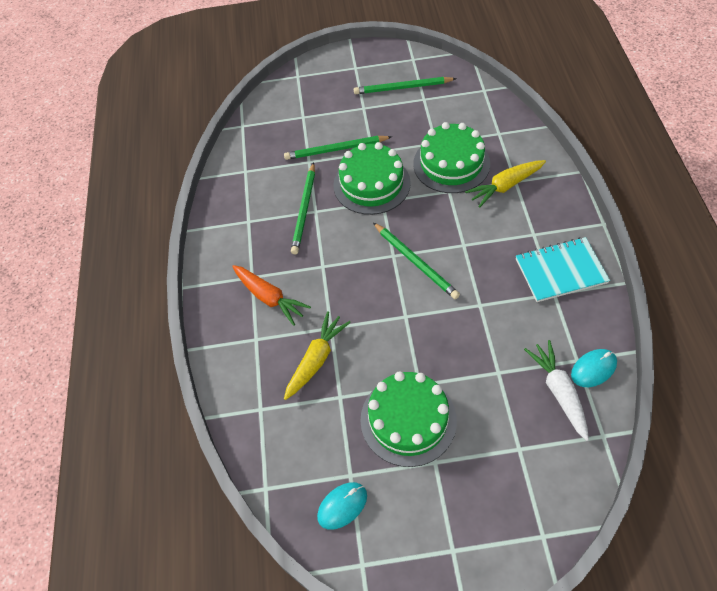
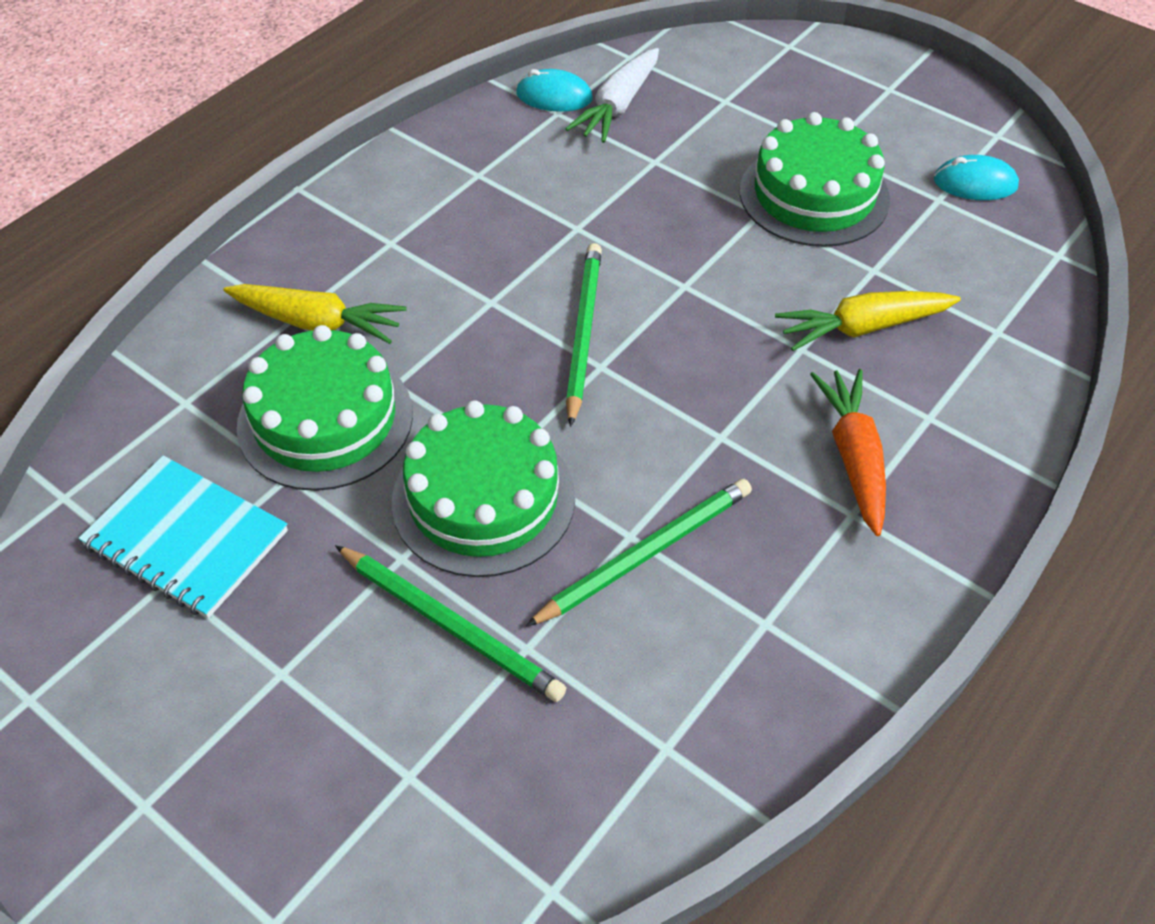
camera: 140 degrees left, 5 degrees down
(403, 88) = (155, 644): green pencil -> none
(560, 271) = (432, 186): turquoise notebook -> turquoise notebook (186, 539)

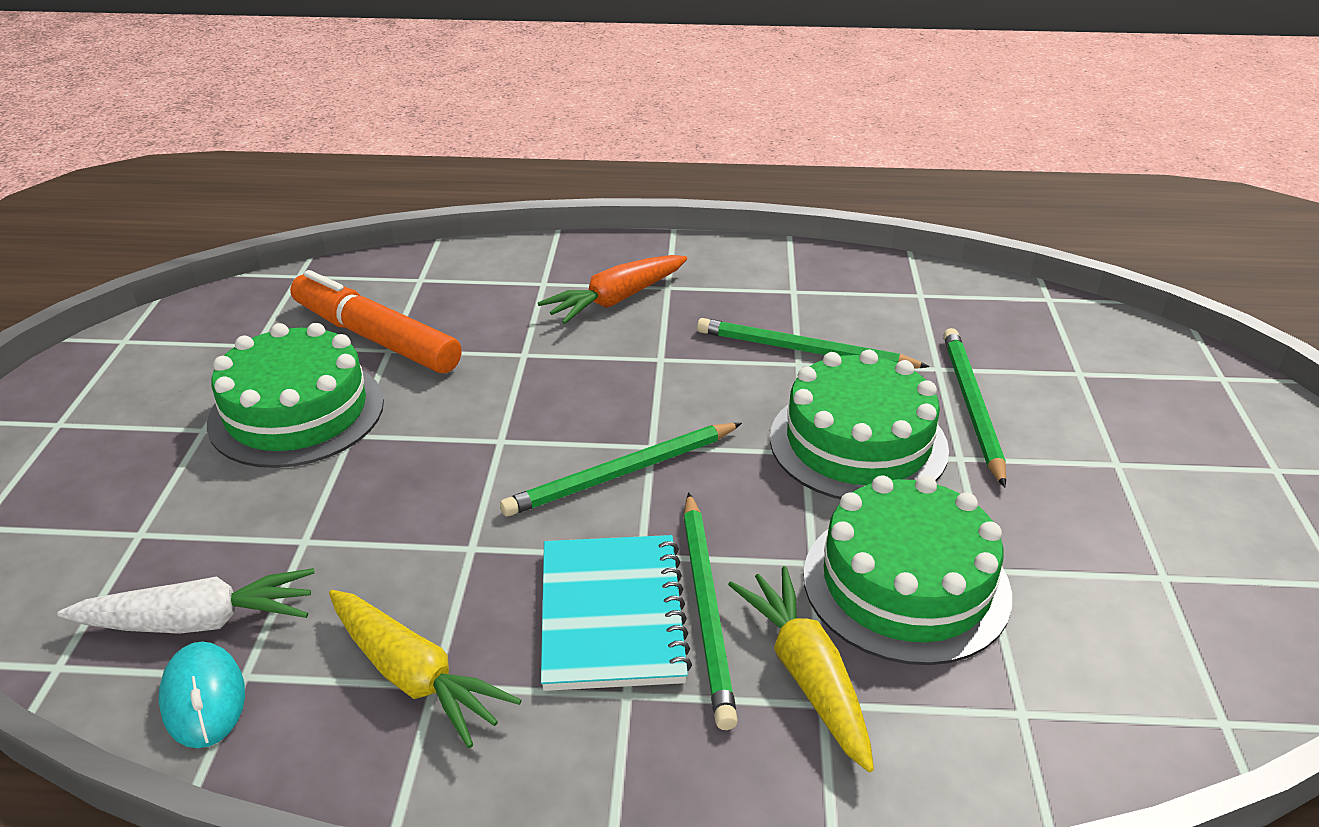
camera: 125 degrees left, 15 degrees down
(186, 539) = (1122, 592): turquoise notebook -> turquoise notebook (612, 614)
(413, 308) = (707, 608): none -> green pencil
(862, 328) = (471, 334): yellow carrot -> yellow carrot (414, 676)
(899, 268) = (375, 338): none -> orange marker
(975, 183) = (217, 333): turquoise mouse -> none

